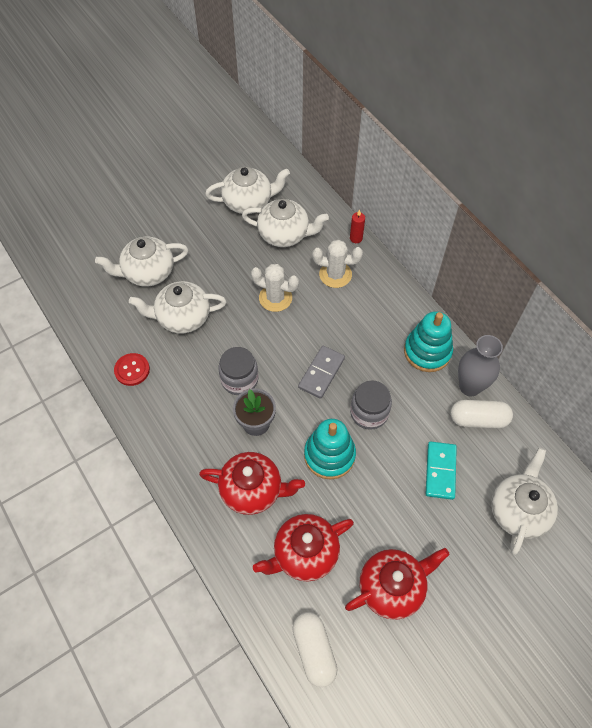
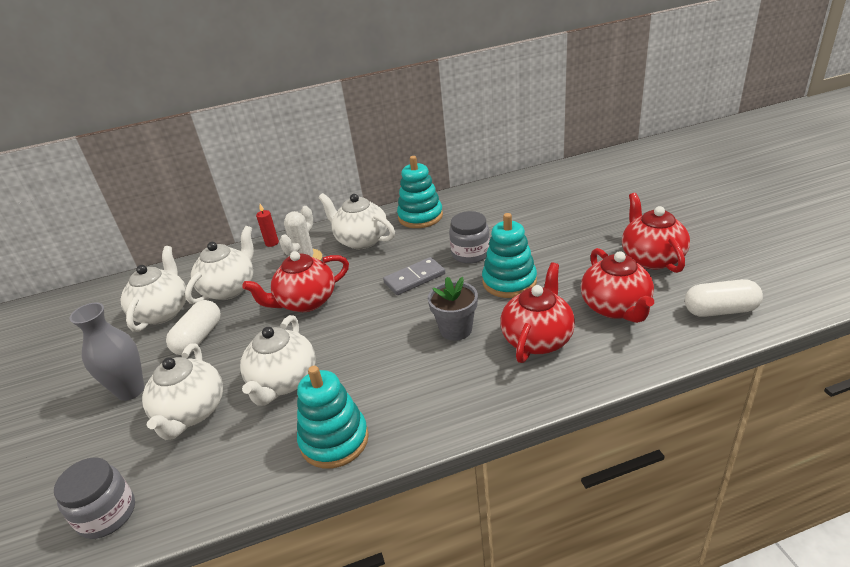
camera: 70 degrees left, 25 degrees down
(132, 370) = (334, 440): red button -> turquoise stacking toy
(239, 379) = (395, 338): grey jar -> grey jar (107, 514)
(275, 298) = (306, 302): white cactus -> red teapot
(321, 373) = (414, 278): grey domino -> grey domino turned 75 degrees counterclockwise
(440, 471) = (541, 222): turquoise domino -> none
(469, 387) = (464, 200): grey vase -> grey vase (130, 390)
(478, 419) = (497, 199): white capsule -> white capsule (199, 338)
(518, 510) = (584, 191): white teapot -> white teapot (361, 240)

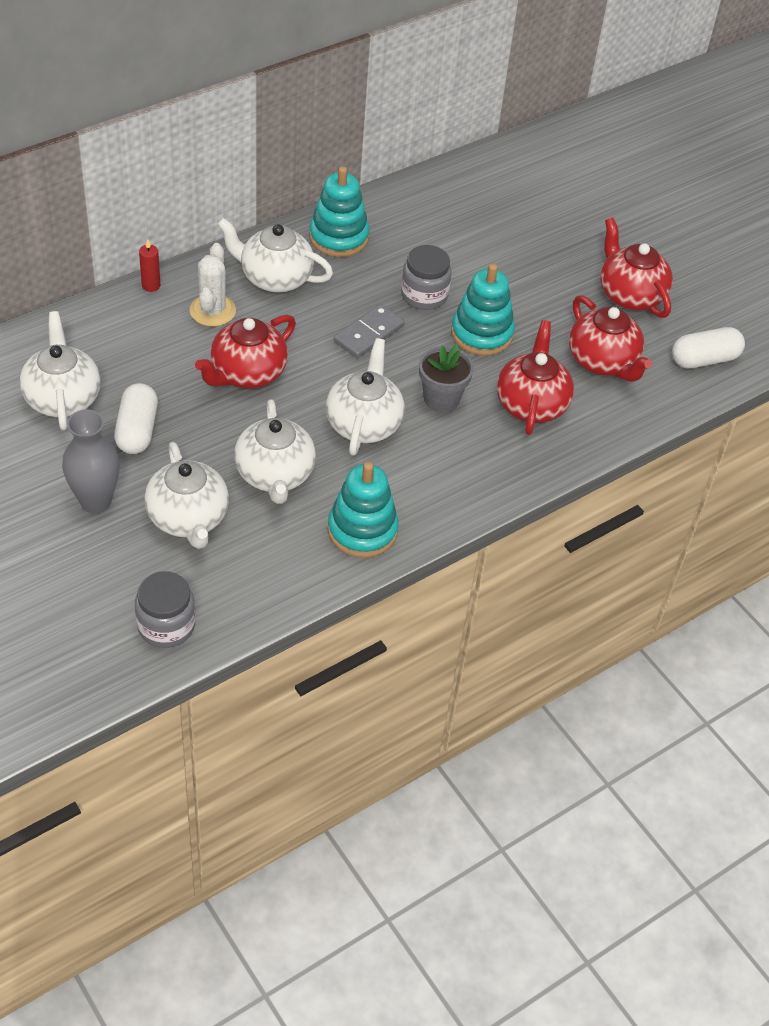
camera: 25 degrees left, 15 degrees up
(229, 288) = (133, 359): white teapot -> white teapot (364, 423)

